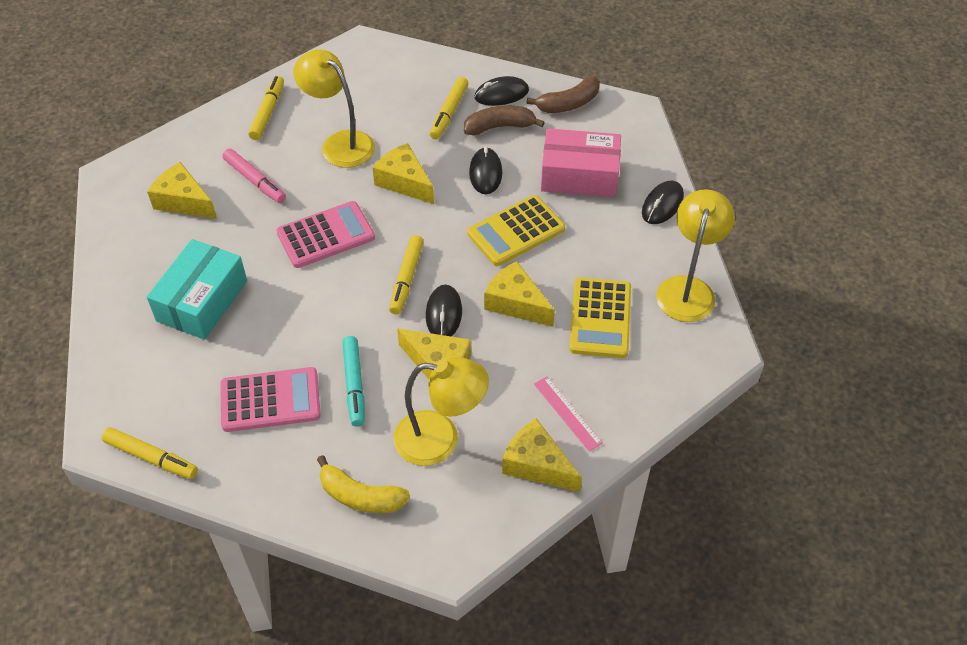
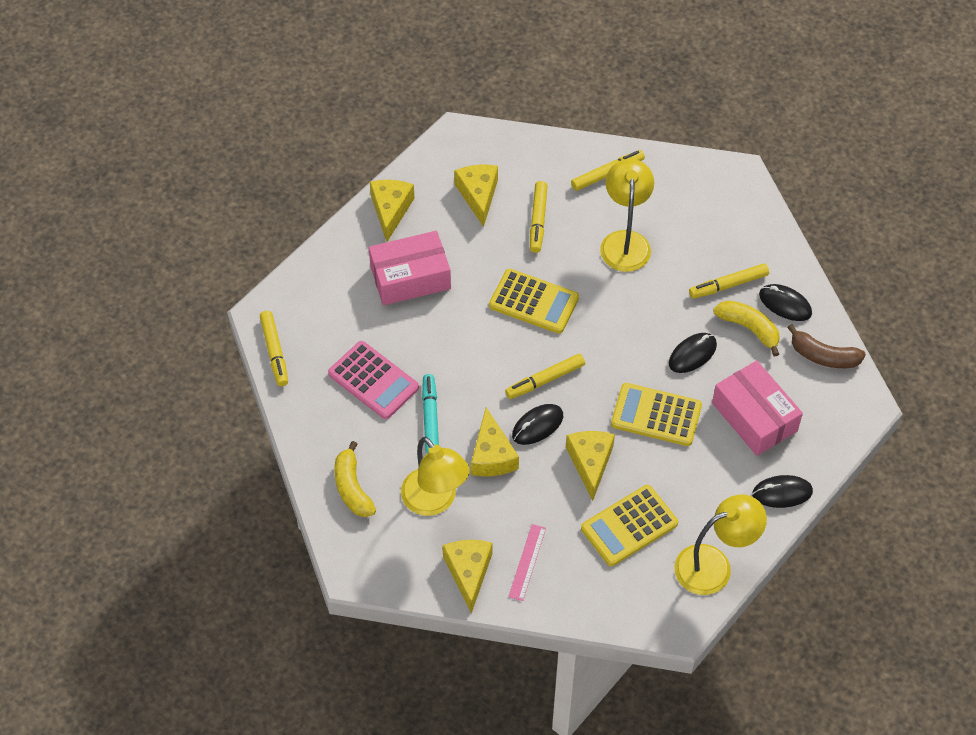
camera: 50 degrees right, 5 degrees up
(202, 301) = (410, 277): turquoise box -> pink box
(255, 180) = (538, 220): pink marker -> yellow marker
(326, 235) = (533, 302): pink calculator -> yellow calculator
(354, 384) = (430, 418): turquoise marker -> turquoise marker turned 135 degrees clockwise
(404, 182) = (630, 310): yellow cheese -> yellow cheese (390, 210)
(499, 127) = (749, 328): brown banana -> yellow banana

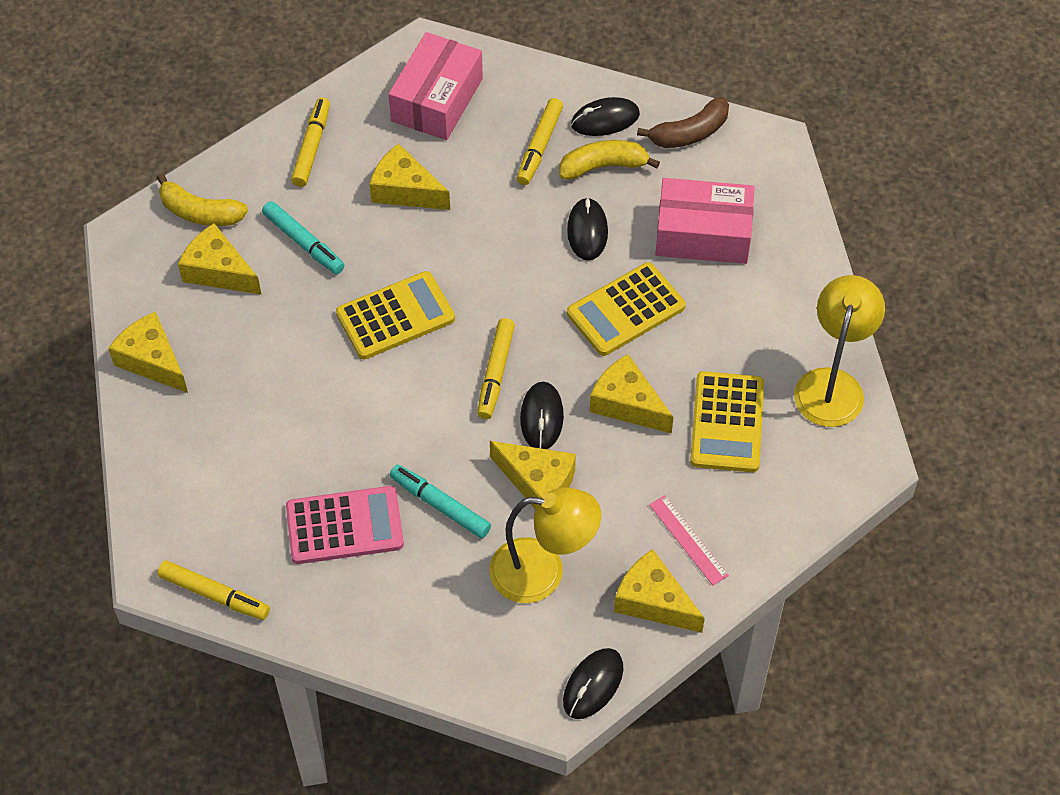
camera: 50 degrees left, 0 degrees up
(352, 488) = (455, 638): yellow banana -> yellow banana (200, 212)
(410, 277) = (254, 402): pink box -> pink box (437, 100)
(538, 220) = (303, 242): yellow marker -> turquoise marker
(625, 241) = (405, 190): yellow lamp -> yellow cheese
(782, 493) = (804, 273): black mouse -> black mouse (593, 685)

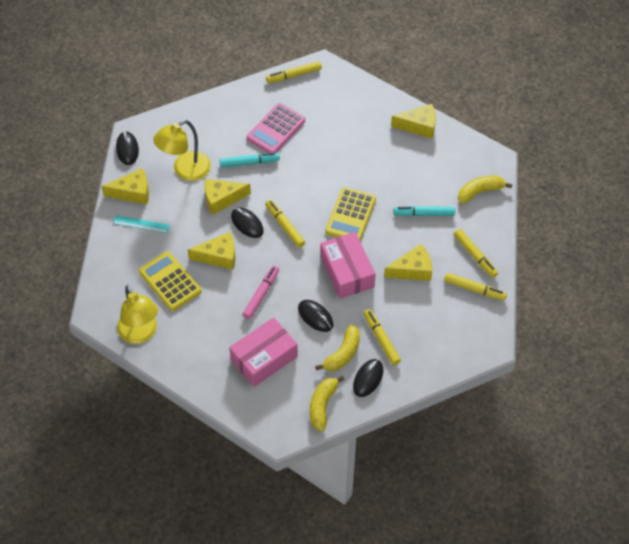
camera: 135 degrees right, 0 degrees up
(218, 271) = (441, 176): yellow cheese -> none
(364, 114) = (474, 289): none -> yellow marker
(437, 100) = (452, 323): pink box -> pink box (347, 272)
(625, 310) = (261, 295): yellow calculator -> pink marker
(688, 540) = (141, 224): pink ruler -> turquoise ruler
(689, 133) = (322, 405): brown banana -> yellow banana

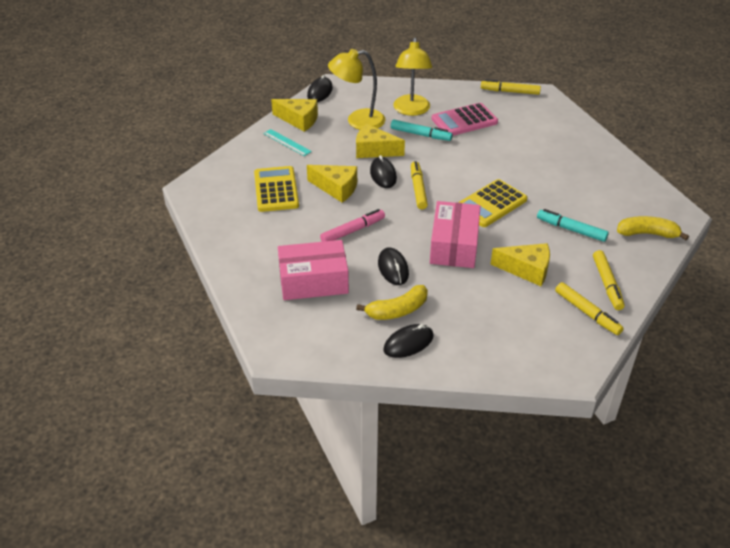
camera: 30 degrees right, 15 degrees down
(140, 334) = (215, 217): yellow lamp -> yellow lamp (411, 110)
(322, 405) = (340, 346): yellow banana -> none
(381, 339) = (449, 315): yellow marker -> none
(419, 126) = (612, 163): yellow cheese -> none

